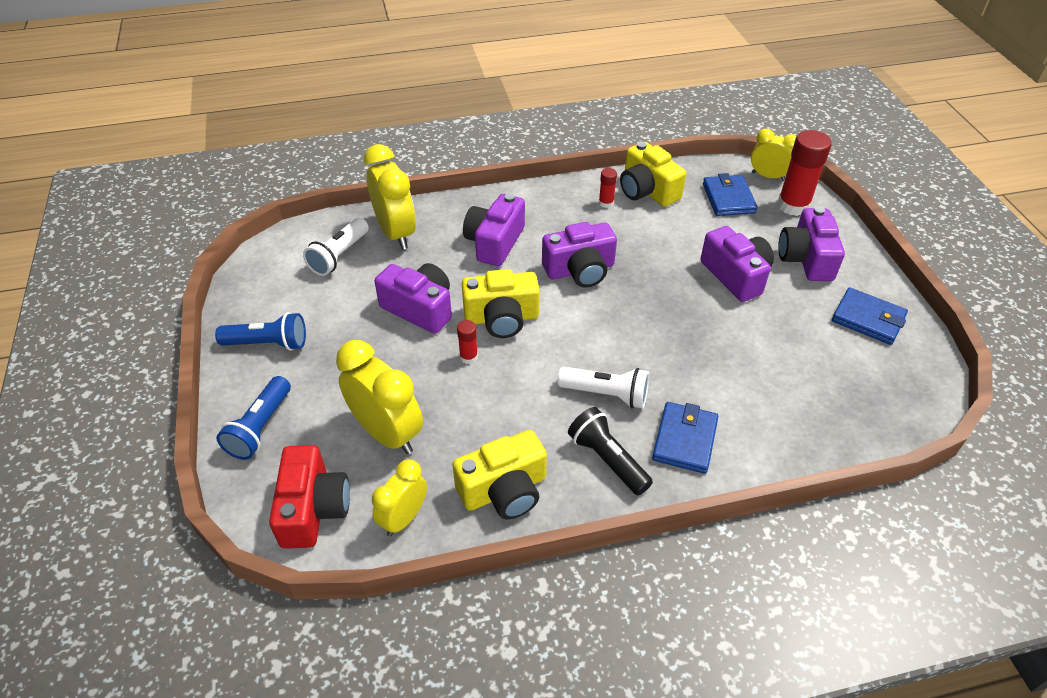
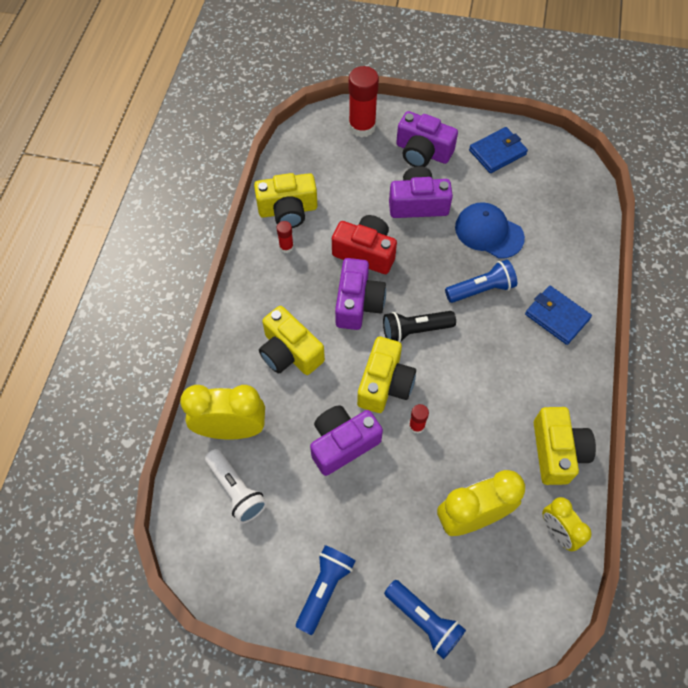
camera: 65 degrees left, 15 degrees up
(313, 509) = (525, 598): red camera -> red camera (365, 252)
(494, 242) = (290, 352): purple camera -> yellow camera
(606, 394) = (496, 345): white flashlight -> none
(607, 459) = (555, 372): black flashlight -> black flashlight (415, 330)
(669, 359) = (481, 289): none -> blue flashlight
(728, 198) = (330, 162): blue wallet -> none
(750, 344) = (489, 232): none -> blue cap
(768, 176) = (319, 123): yellow clock -> none

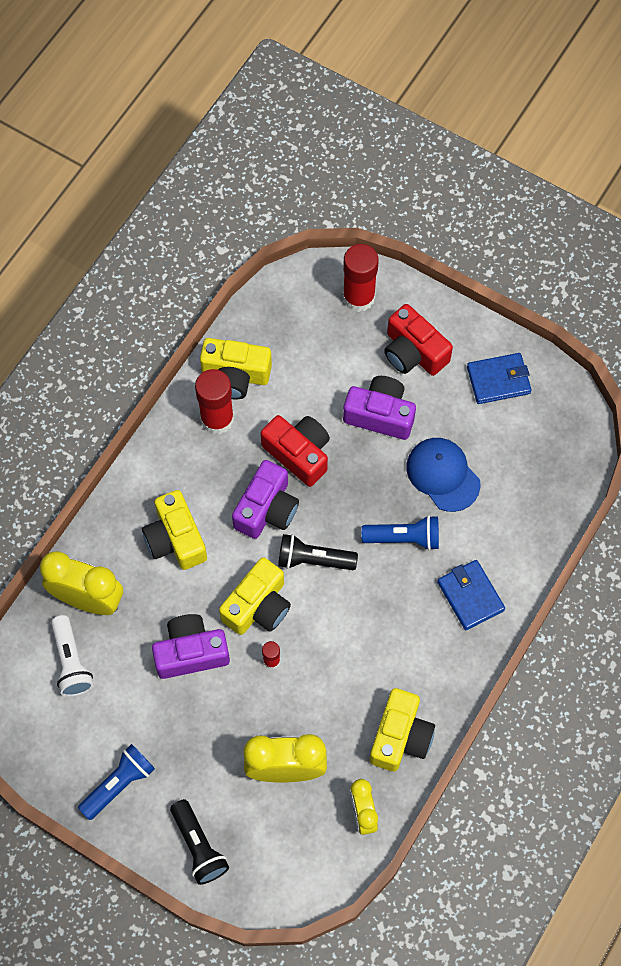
camera: 20 degrees right, 5 degrees up
(286, 247) = (217, 419): red glue stick -> red glue stick, size x2.08
(422, 152) = (413, 352): purple camera -> red camera
(424, 620) = (199, 846): blue flashlight -> black flashlight

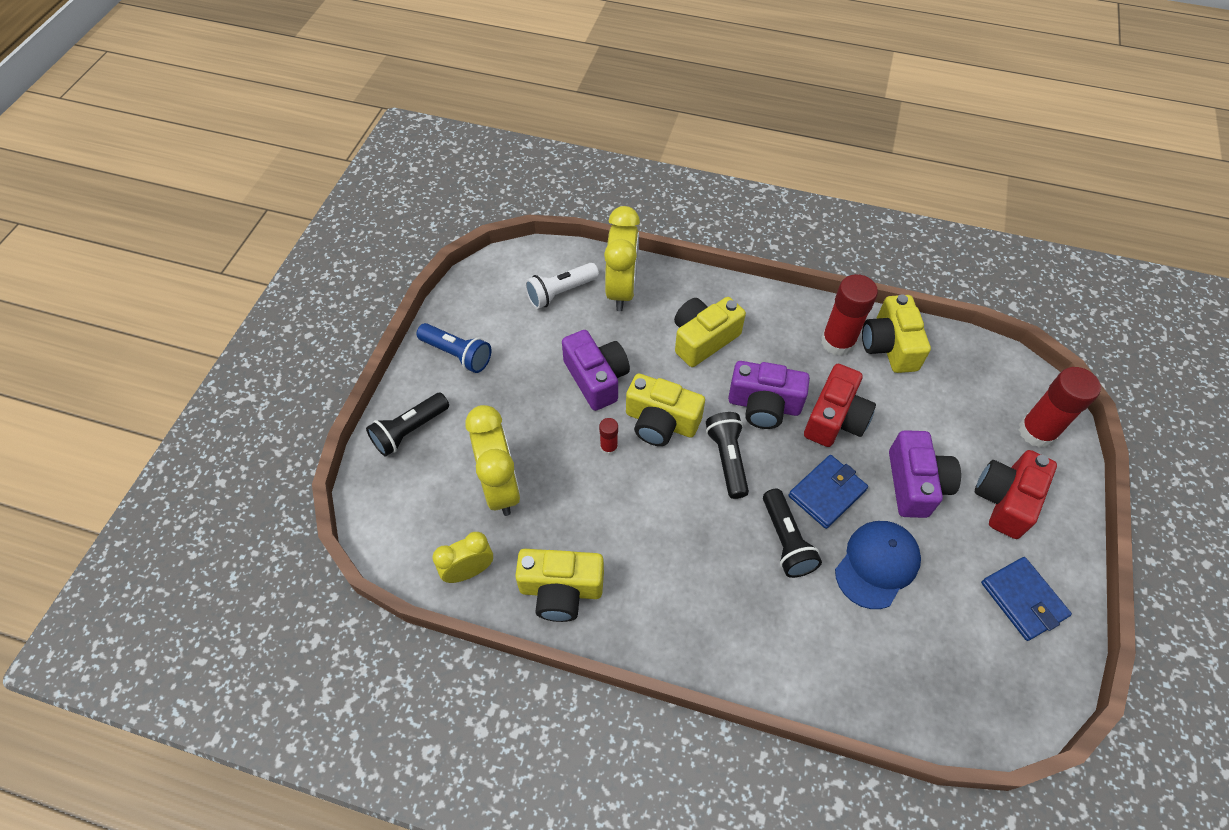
camera: 75 degrees right, 10 degrees down
(404, 538) = (786, 541): blue flashlight -> black flashlight
(470, 596) = (745, 628): blue wallet -> blue wallet (827, 493)

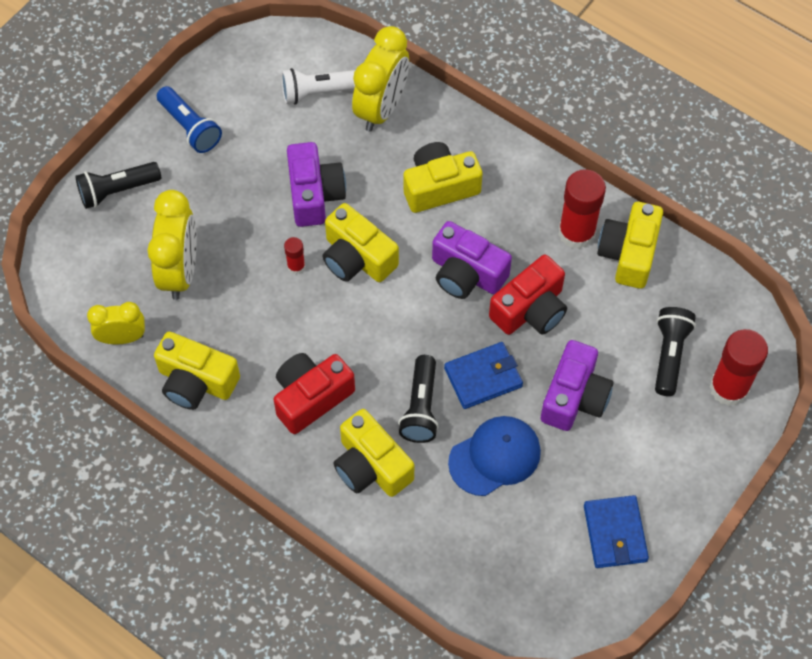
camera: 20 degrees right, 5 degrees up
(727, 459) = (404, 314): black flashlight -> black flashlight (669, 355)
(769, 615) = (371, 466): none -> yellow camera
(1005, 500) = (654, 441): red camera -> red camera (311, 397)

